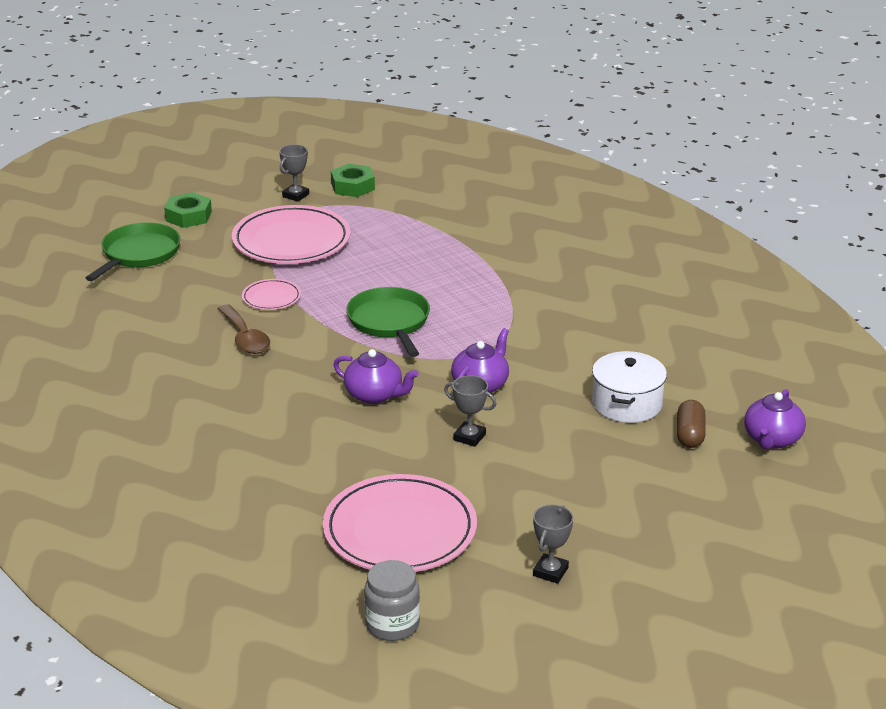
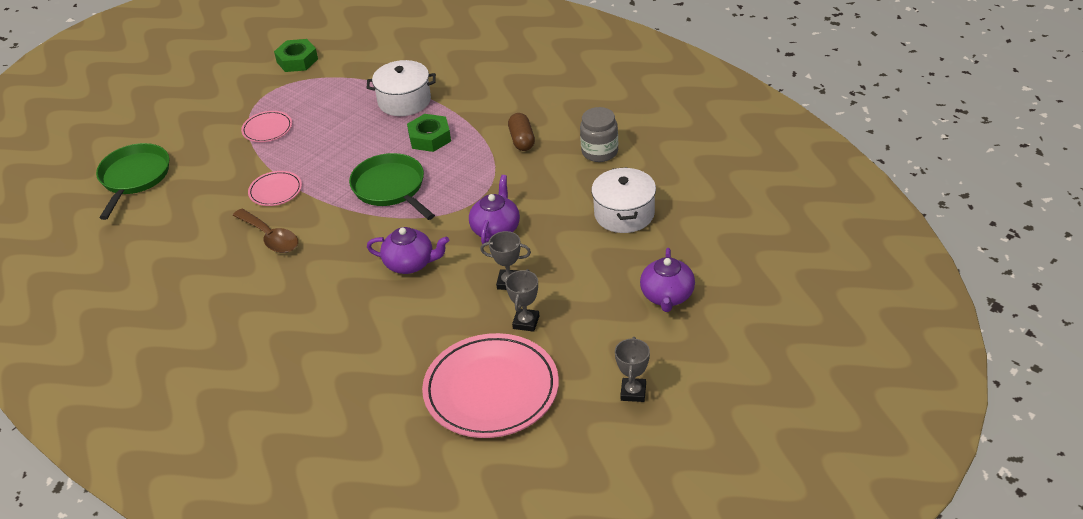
camera: 15 degrees left, 10 degrees up
(188, 216) = (162, 127): green nut -> green nut (429, 138)
(291, 241) = (267, 129): pink plate -> pink plate, size x0.47
(295, 195) = (250, 82): grey trophy -> grey trophy (526, 322)
(392, 624) = (526, 483): grey jar -> grey jar (600, 152)
(444, 246) = (404, 101): none -> white pot
(690, 434) = (687, 229): brown capsule -> brown capsule (522, 140)
(772, 440) = (754, 215): purple teapot -> purple teapot (667, 296)

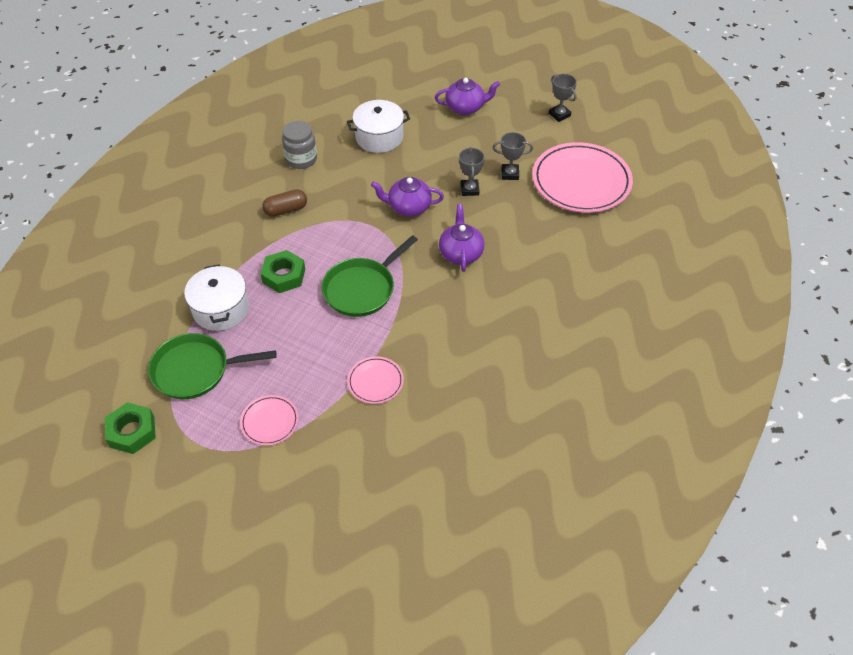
camera: 105 degrees left, 10 degrees up
(134, 178) = (366, 534): green pan -> green pan (195, 370)
(270, 237) = (445, 365): brown spoon -> none
(633, 392) = (559, 114): grey trophy -> grey trophy turned 60 degrees clockwise

